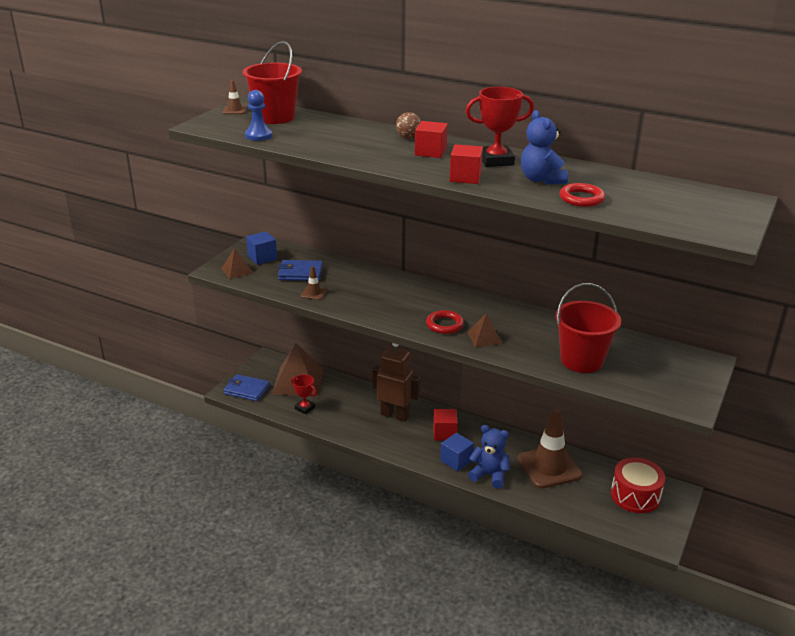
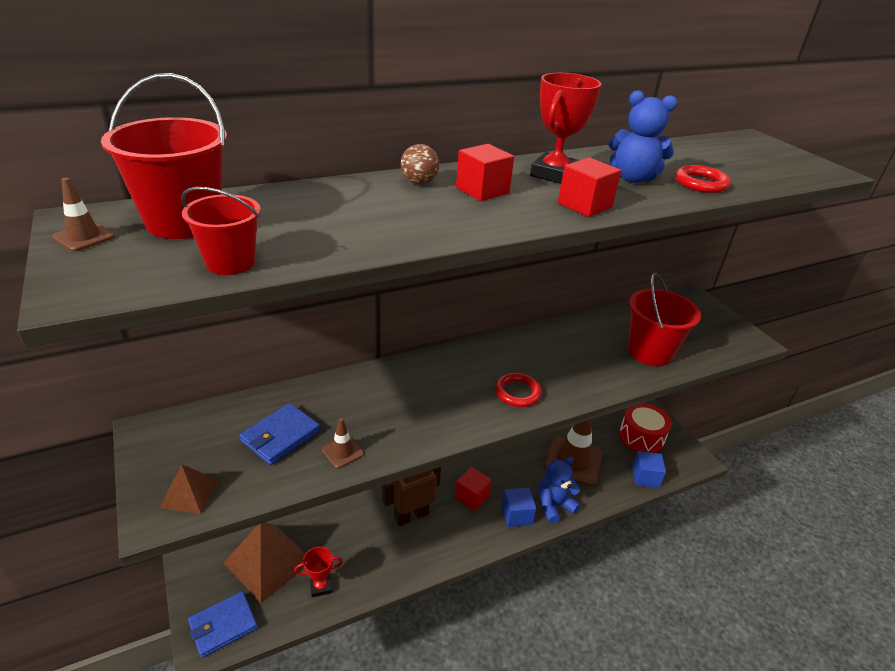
camera: 55 degrees left, 5 degrees up
(258, 135) = (230, 262): blue pawn -> red bucket
(262, 257) = (194, 449): blue cube -> blue cube (645, 477)
(484, 338) = (565, 382): brown pyramid -> none

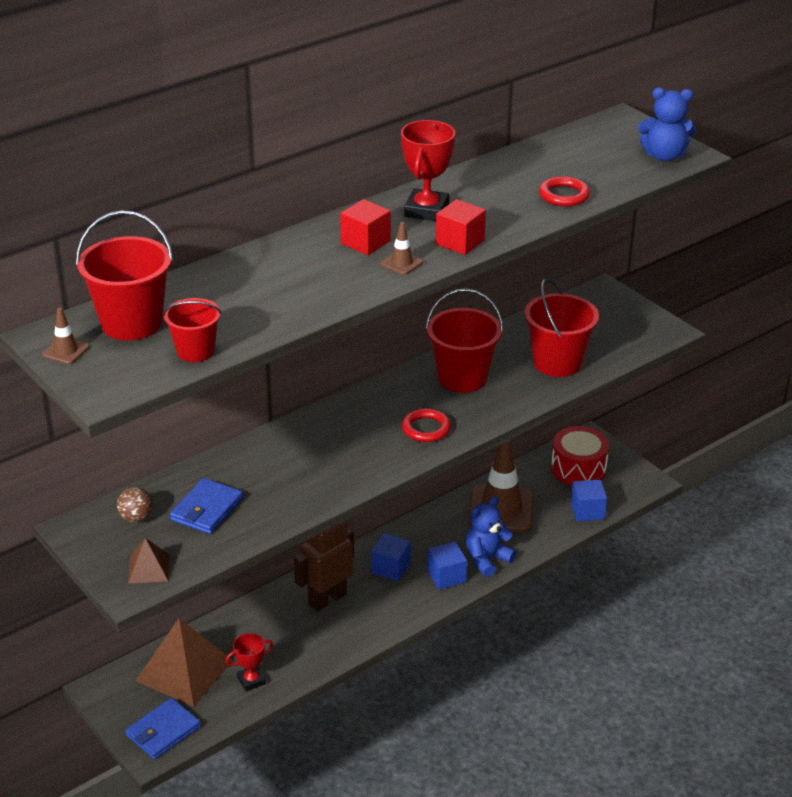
camera: 10 degrees left, 0 degrees up
(342, 452) = (272, 511): brown traffic cone -> brown traffic cone (401, 263)
(419, 183) = (306, 244): brown ball -> brown ball (136, 518)
(471, 496) = (391, 568): red cube -> blue cube
(560, 350) = (462, 378): none -> red bucket
(632, 178) = (500, 201): blue teddy bear -> blue teddy bear (664, 156)

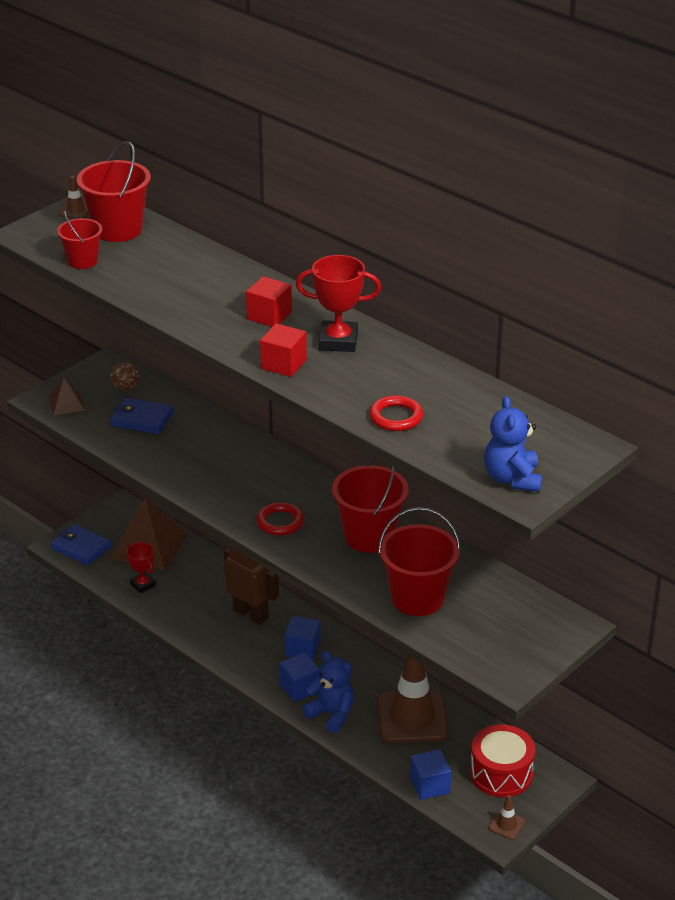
camera: 80 degrees right, 0 degrees up
(401, 263) = (238, 337): brown traffic cone -> brown traffic cone (506, 825)

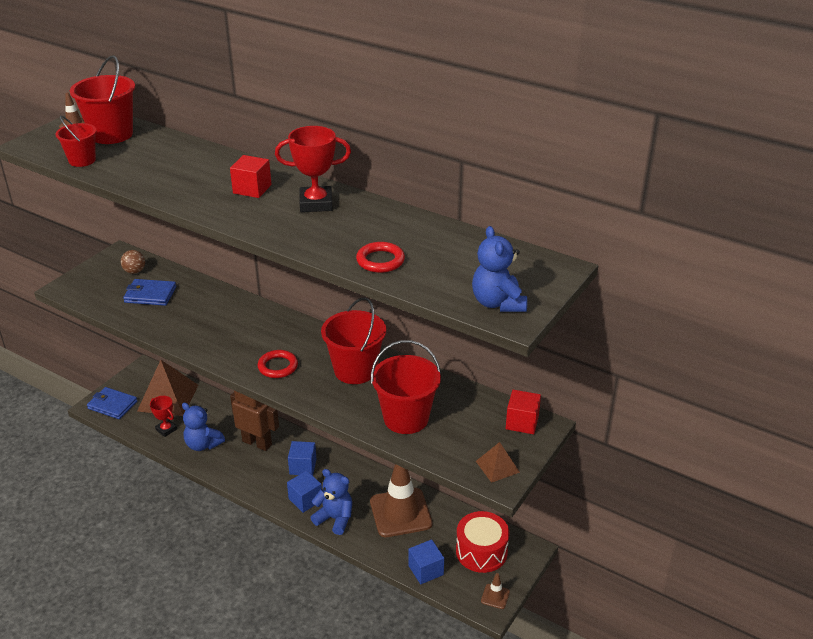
camera: 10 degrees left, 0 degrees up
(66, 404) = (85, 289): brown pyramid -> brown pyramid (497, 466)
(185, 608) = (203, 444): none -> blue teddy bear
(283, 364) = (271, 226): red cube -> red cube (522, 422)

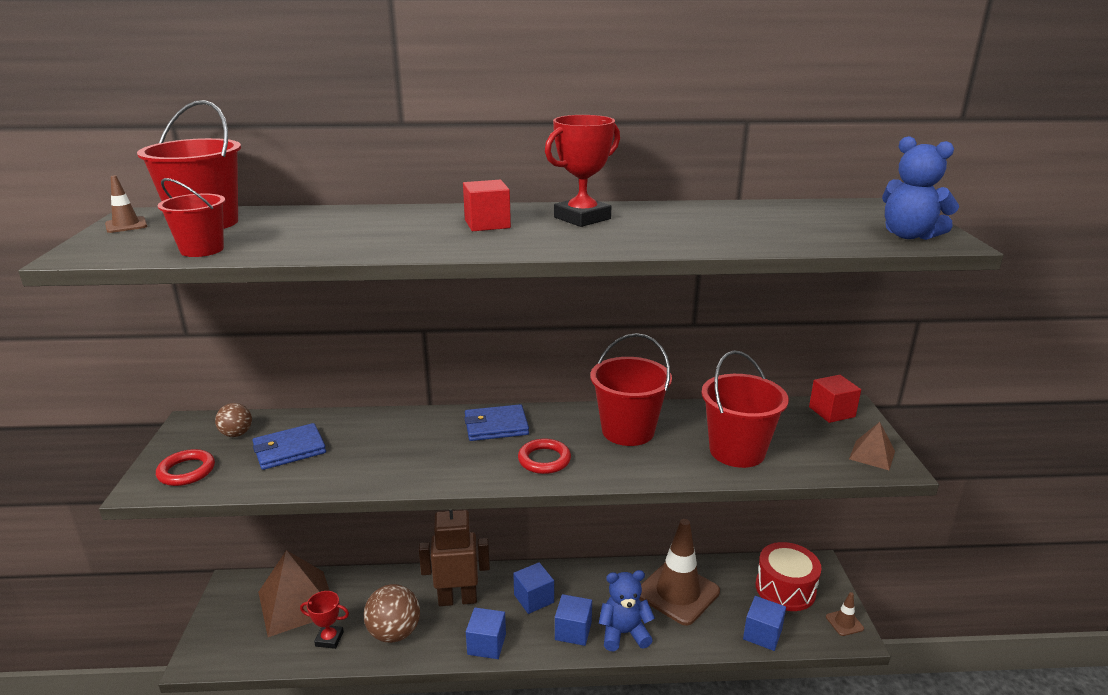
camera: 35 degrees left, 10 degrees down
(112, 405) = (225, 646): blue wallet -> blue wallet (496, 426)
(203, 444) = (394, 633): blue teddy bear -> brown ball
(247, 479) = (486, 644): none -> blue cube
(380, 261) = (742, 237): red ring -> red ring (186, 471)

